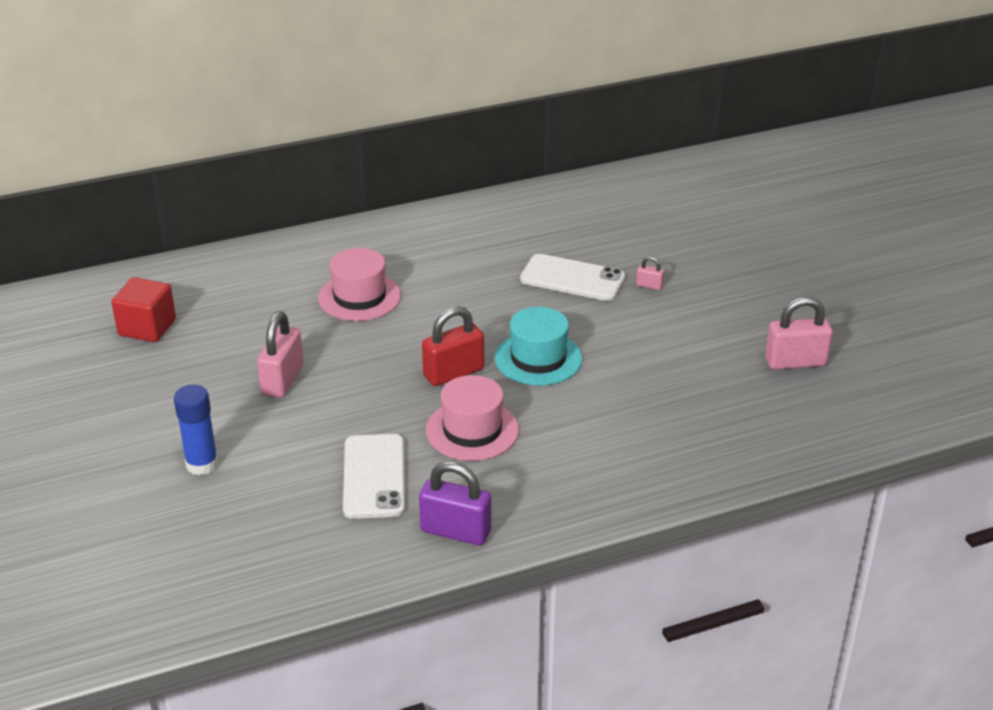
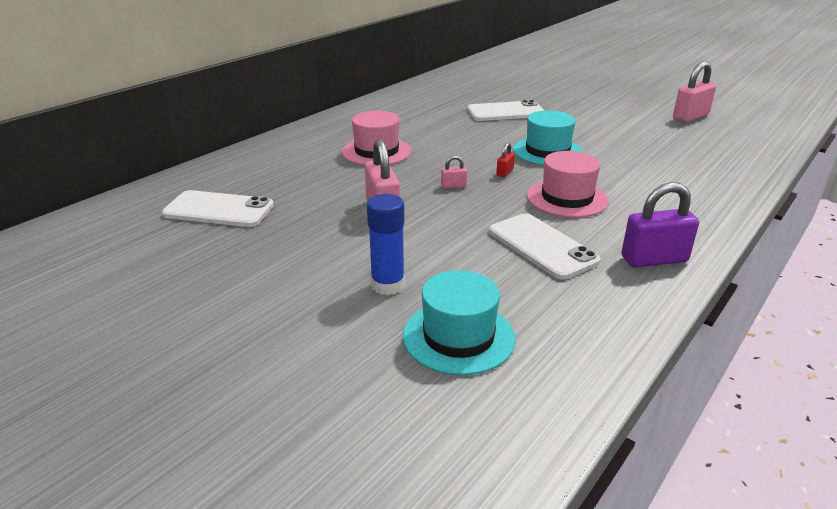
camera: 30 degrees left, 5 degrees down
(147, 327) = (219, 210): red cube -> white phone
(203, 533) = (458, 337): none -> turquoise hat
(453, 373) = (504, 172): red padlock -> red padlock, size x0.47
(649, 285) = (555, 105): pink padlock -> pink padlock (453, 186)

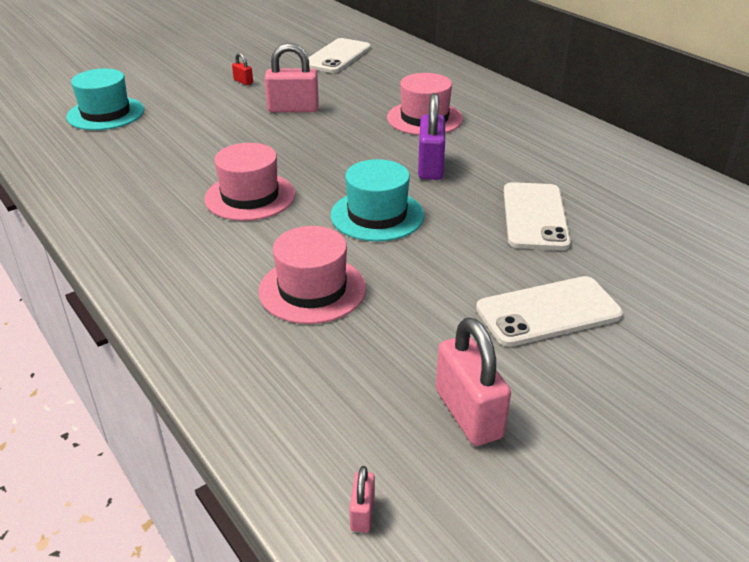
camera: 105 degrees right, 5 degrees up
(388, 285) = (183, 100): blue glue stick -> none
(453, 186) = (319, 144): pink padlock -> pink padlock (362, 513)
(504, 172) = (333, 175): red padlock -> red padlock (243, 81)
(542, 246) = (176, 163): white phone -> white phone (548, 312)
(650, 158) = (312, 289): none -> pink hat
(654, 259) = (105, 209): purple padlock -> purple padlock (430, 167)

